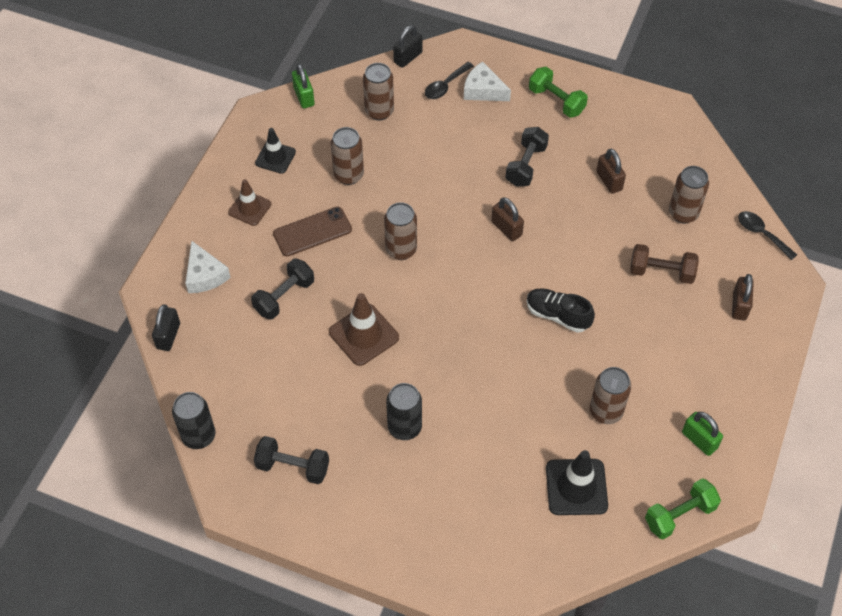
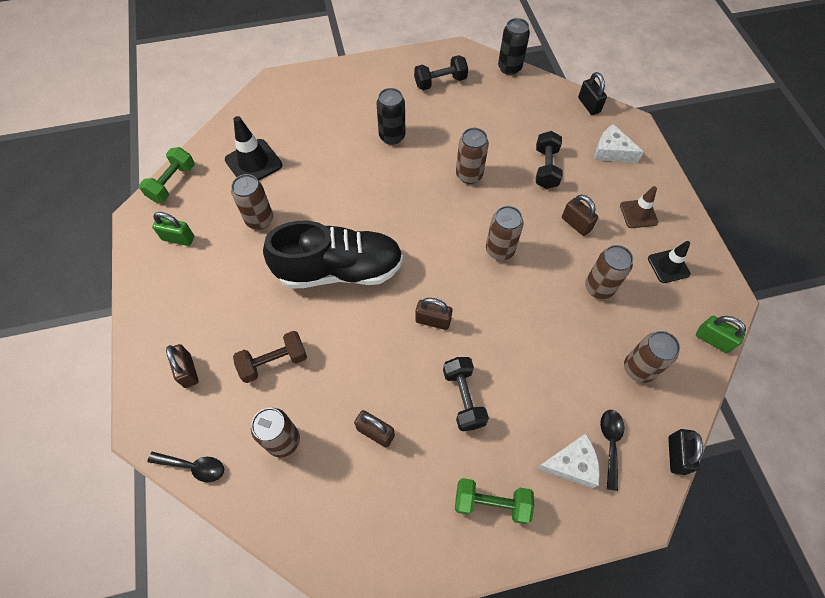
camera: 145 degrees right, 5 degrees up
(312, 232) = (576, 224): brown phone -> brown padlock
(363, 335) = (469, 175): brown traffic cone -> brown can
(557, 315) = (339, 270): black shoe -> black shoe, size x1.95

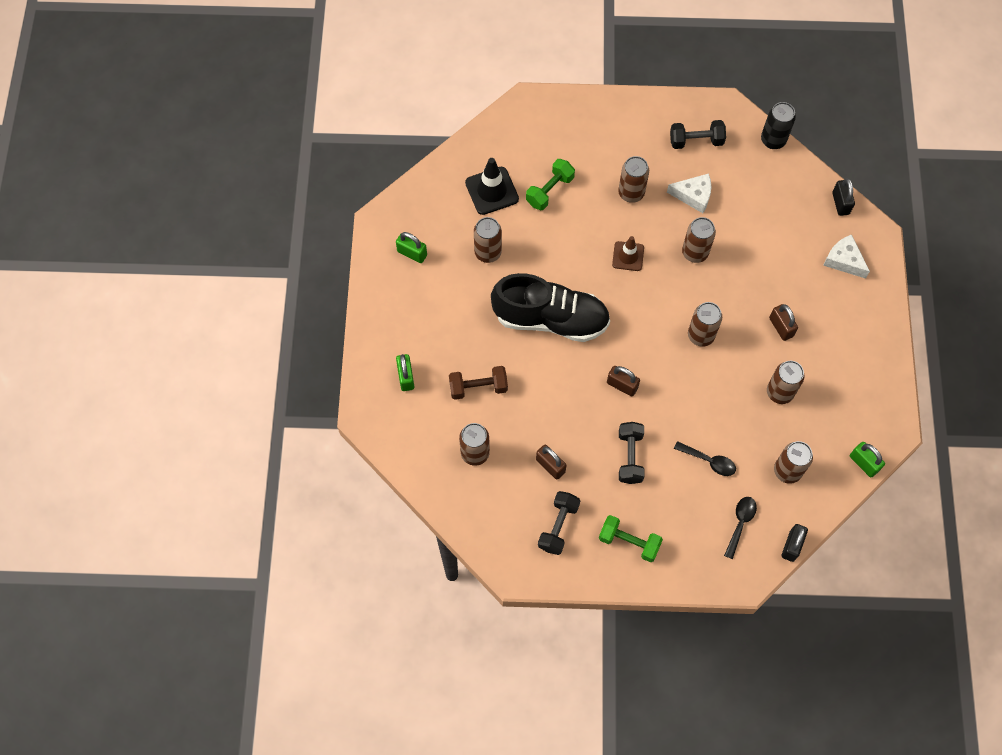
camera: 15 degrees right, 5 degrees up
(172, 183) = (413, 195): green dumbbell -> green dumbbell (550, 190)
(187, 371) = (406, 377): brown padlock -> green padlock
(193, 466) = (401, 455): black spoon -> black spoon (709, 461)
(392, 136) = (631, 193): black can -> brown can
(546, 168) = (772, 263): black dumbbell -> black dumbbell (558, 526)
(571, 464) = (703, 530): white cheese -> white cheese (693, 195)
(638, 214) = (844, 331): brown traffic cone -> brown traffic cone (628, 256)
(668, 266) = (852, 388): black traffic cone -> none

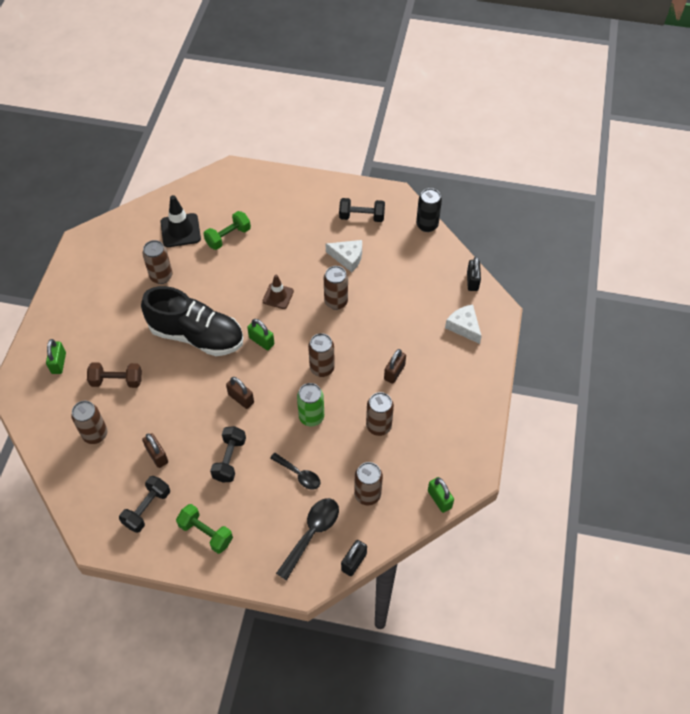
camera: 10 degrees right, 10 degrees down
(412, 253) = (98, 268): green padlock -> green padlock (261, 341)
(631, 193) = (295, 248): brown can -> none
(704, 394) = (311, 417): none -> green can
(740, 523) = (312, 533): black spoon -> black spoon, size x1.51
(781, 327) = (394, 372): brown padlock -> brown padlock turned 45 degrees clockwise

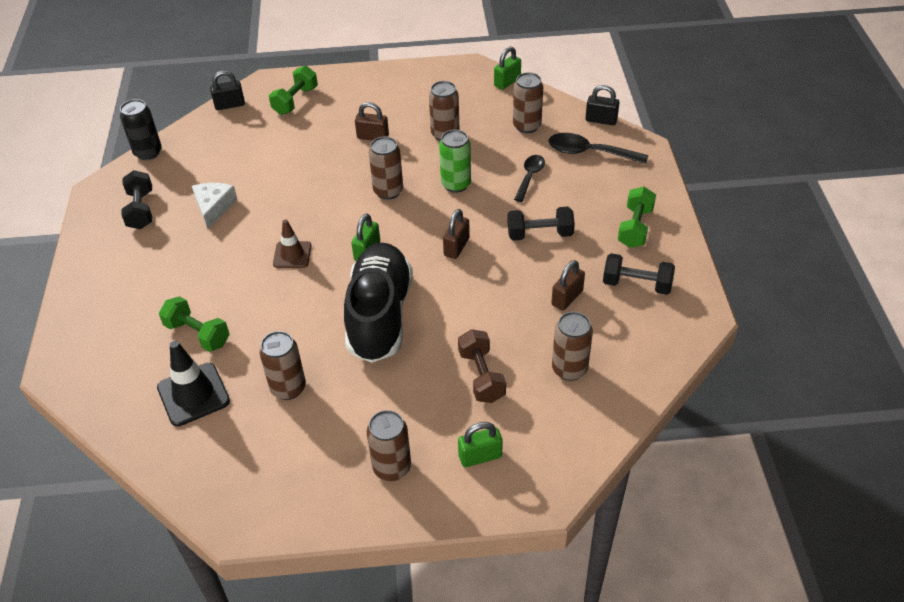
camera: 105 degrees left, 10 degrees down
(336, 302) = (287, 202): brown can -> brown can (392, 467)
(464, 326) = (295, 100): white cheese -> green dumbbell

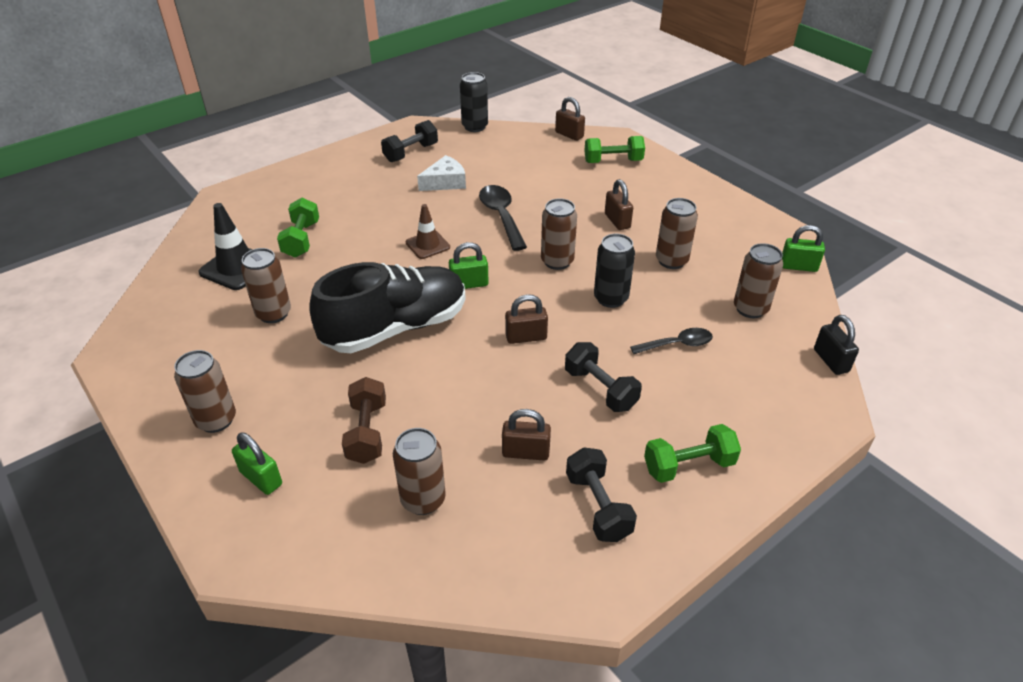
camera: 55 degrees right, 5 degrees down
(230, 105) = (569, 135): black padlock -> brown padlock
(456, 184) = (610, 298): green can -> black can
(481, 376) = (367, 432): brown dumbbell -> brown dumbbell turned 45 degrees counterclockwise
(589, 152) = (767, 374): black spoon -> black spoon (501, 216)

